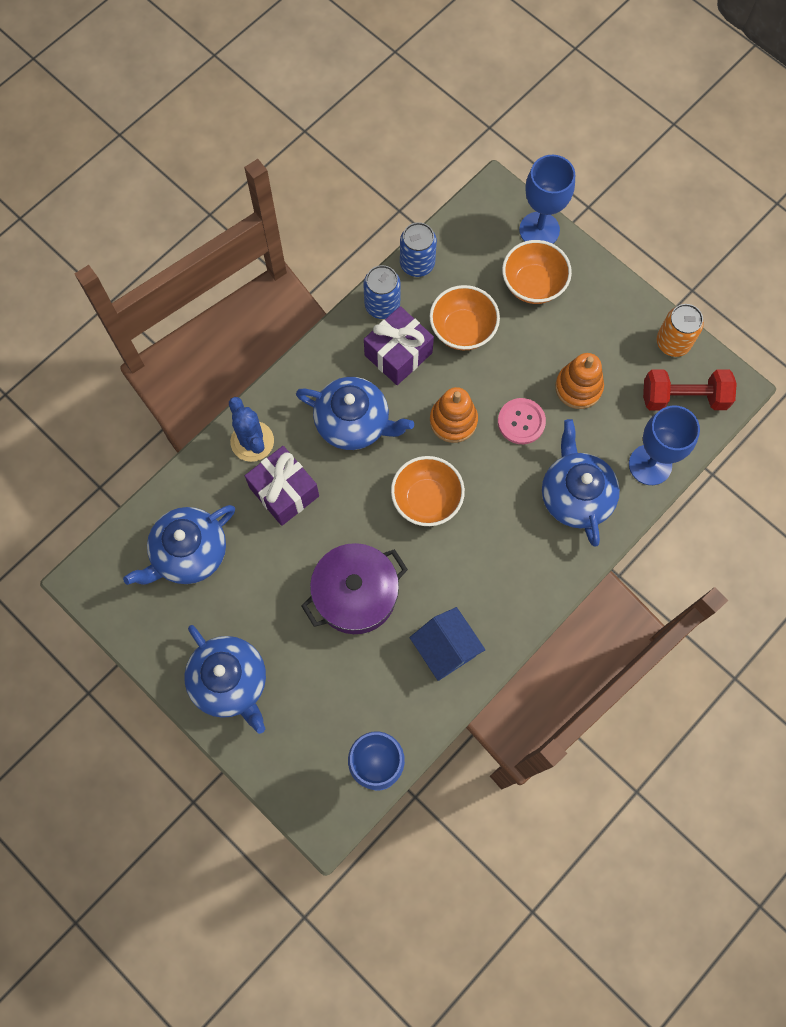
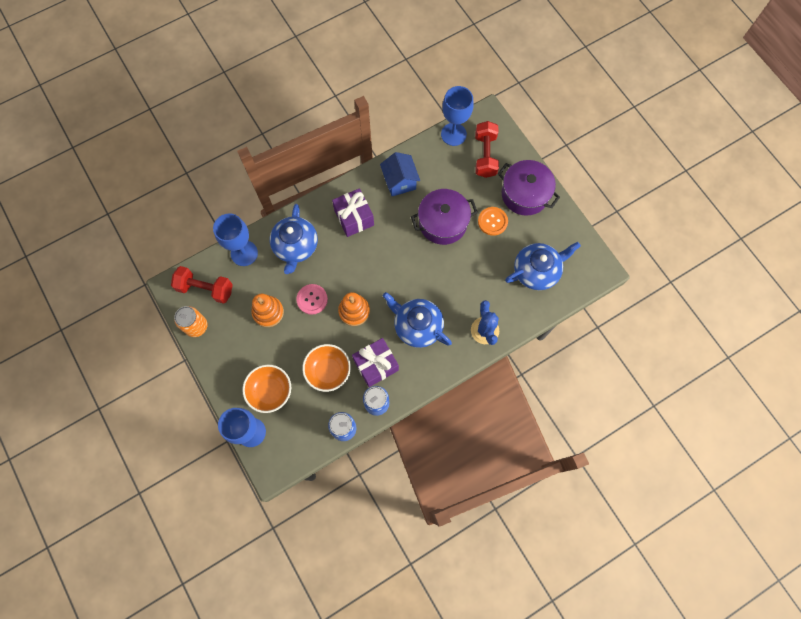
camera: 165 degrees left, 0 degrees up
(230, 682) = (525, 194): blue teapot -> purple pot
(275, 618) = (492, 221): none -> orange button
(284, 492) = (471, 293): purple gift -> purple gift (354, 218)
(312, 738) = (485, 155): none -> red dumbbell
(426, 499) = (385, 266): orange bowl -> none

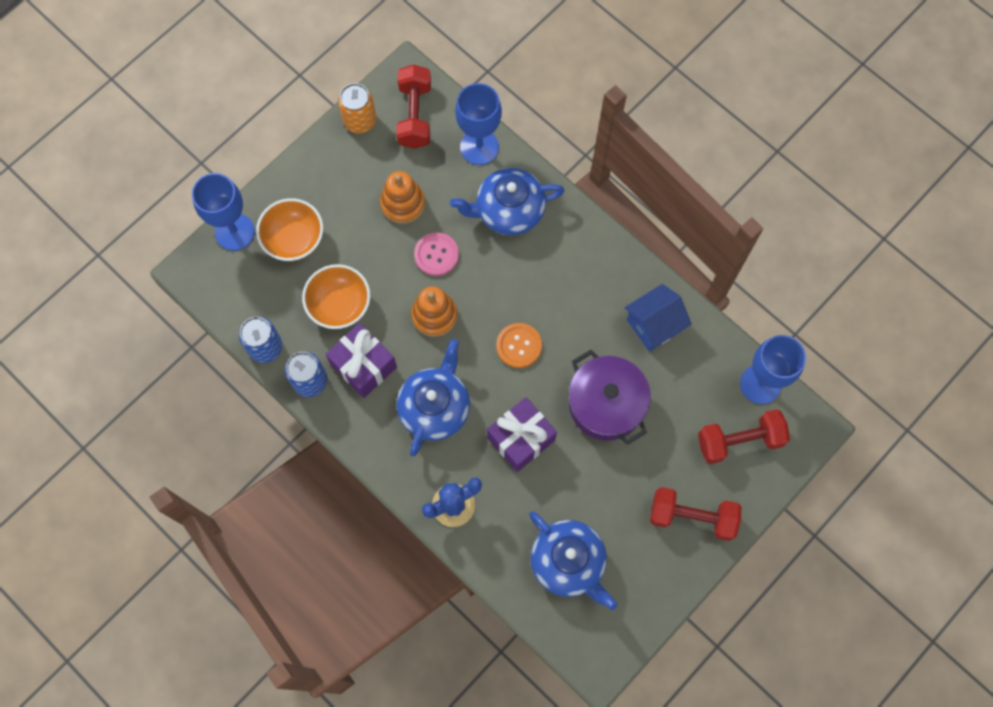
camera: 75 degrees right, 0 degrees up
(354, 218) = (576, 276): purple gift -> purple gift (521, 439)
(492, 221) = (630, 477): orange button -> orange button (519, 346)
(525, 194) = (692, 517): purple pot -> red dumbbell

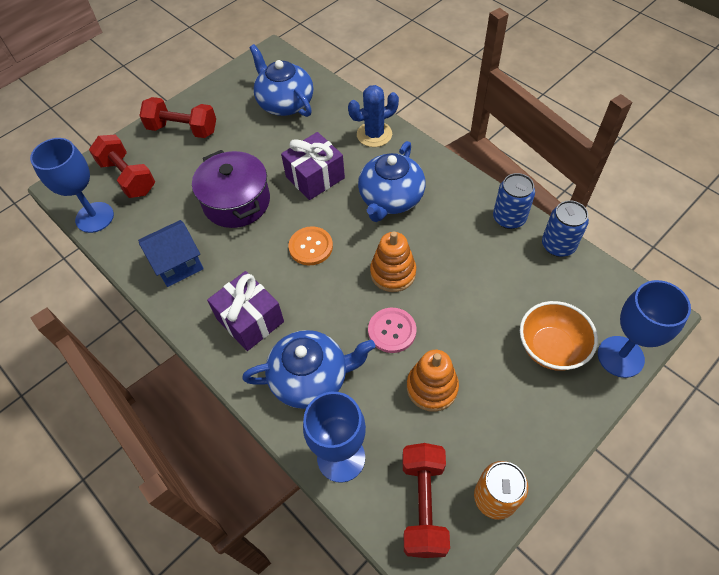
camera: 175 degrees left, 15 degrees down
(339, 305) = (490, 282): orange bowl -> none
(363, 366) = (459, 230): purple gift -> purple gift (250, 320)
(739, 441) = (128, 177): red dumbbell -> red dumbbell turned 60 degrees clockwise

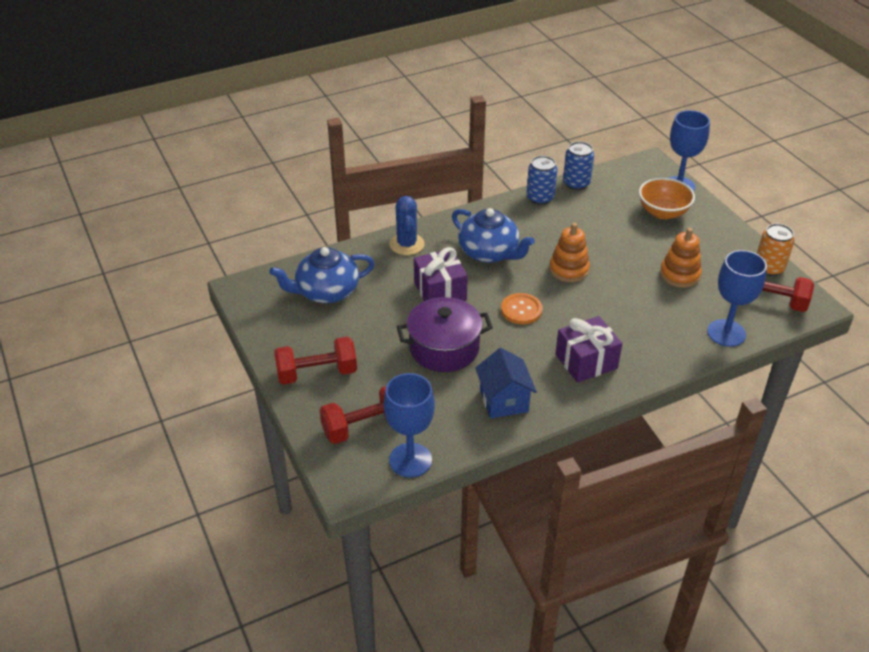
camera: 75 degrees left, 15 degrees down
(183, 129) = (317, 373): red dumbbell -> red dumbbell turned 45 degrees clockwise
(311, 378) = (654, 335): blue teapot -> none
(392, 331) = (624, 283): pink button -> none

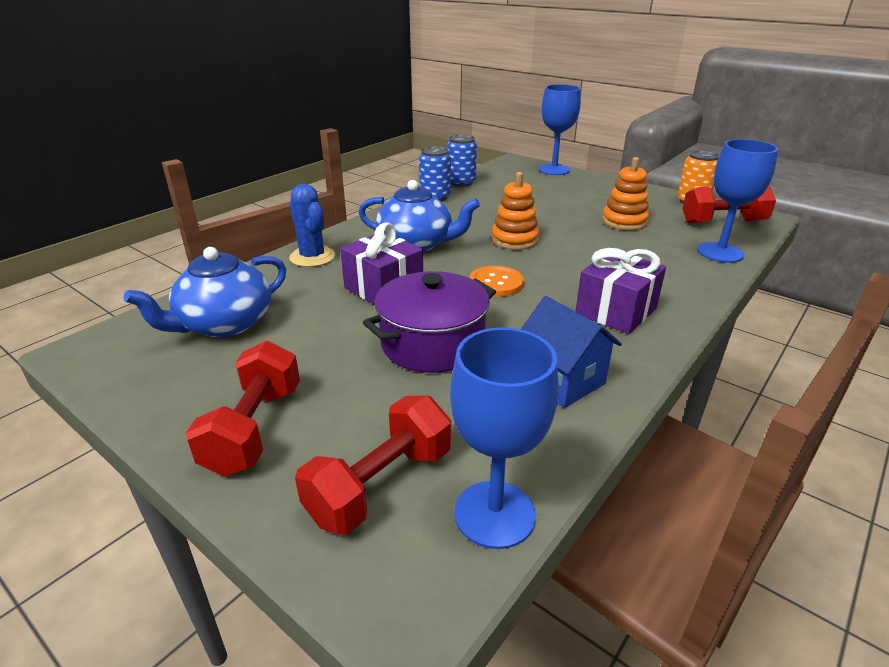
camera: 25 degrees left, 10 degrees down
(317, 373) = (254, 429): red dumbbell -> red dumbbell turned 45 degrees counterclockwise
(663, 212) = (559, 186): orange bowl -> none

